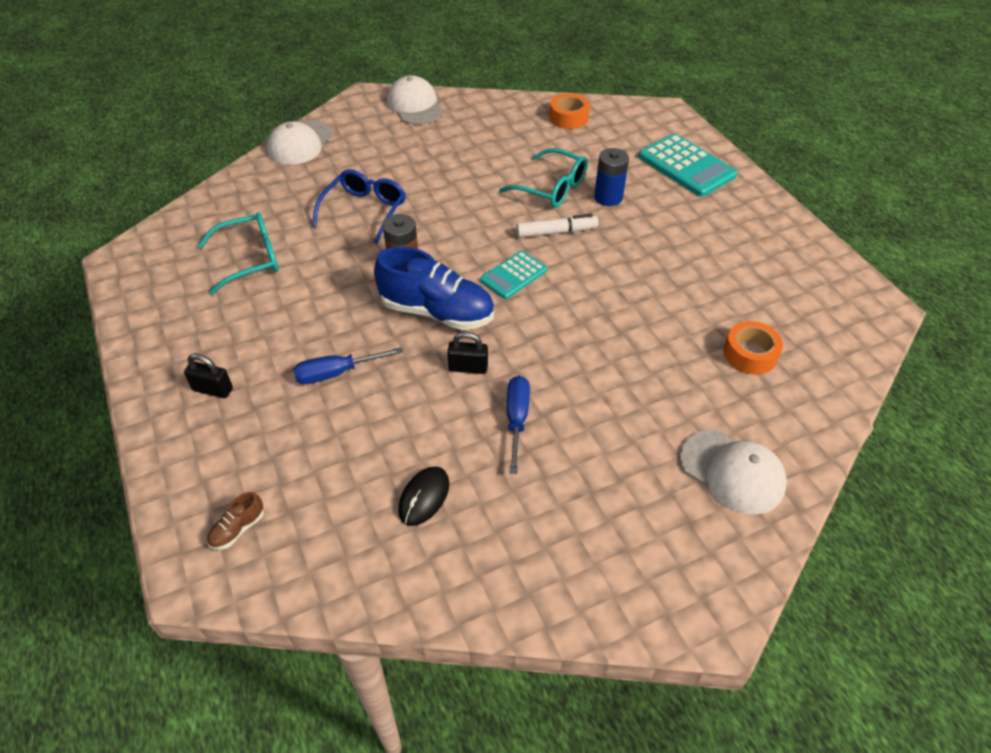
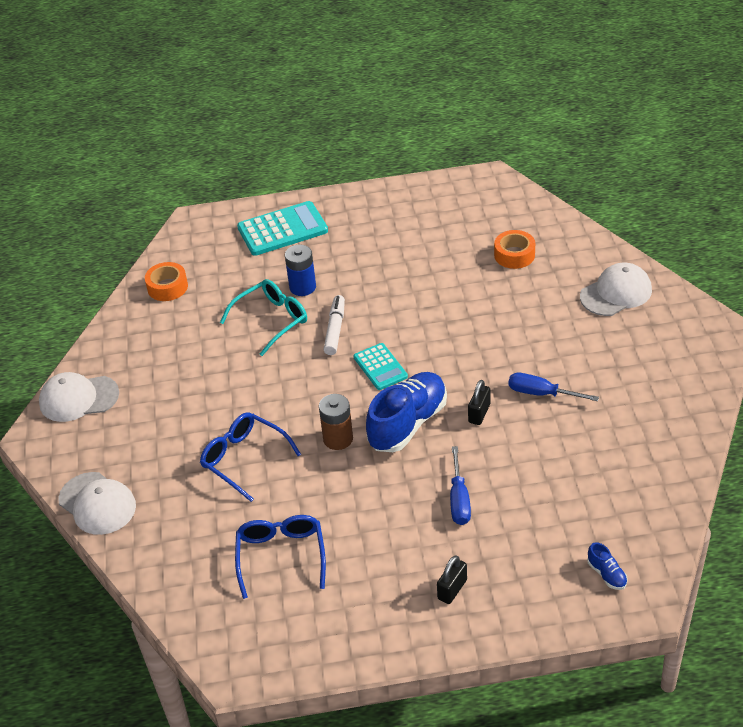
camera: 70 degrees left, 5 degrees down
(238, 529) = (606, 574): brown shoe -> blue shoe
(250, 259) = (281, 556): turquoise glasses -> blue glasses
(424, 497) = (601, 458): black mouse -> none

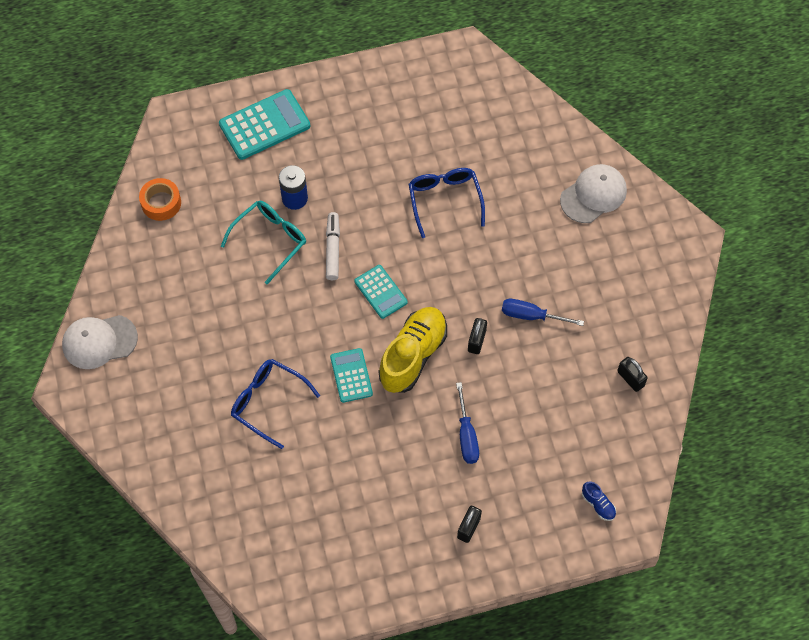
camera: 10 degrees left, 20 degrees up
(97, 504) = (141, 458): white cap -> none
(281, 556) = (316, 503): blue glasses -> blue glasses (444, 200)
(338, 439) = (351, 375): brown battery -> turquoise calculator
(408, 424) = (413, 355): blue shoe -> yellow shoe
(514, 255) = (495, 151): orange tape -> none
(650, 455) = (630, 378): none -> black padlock

